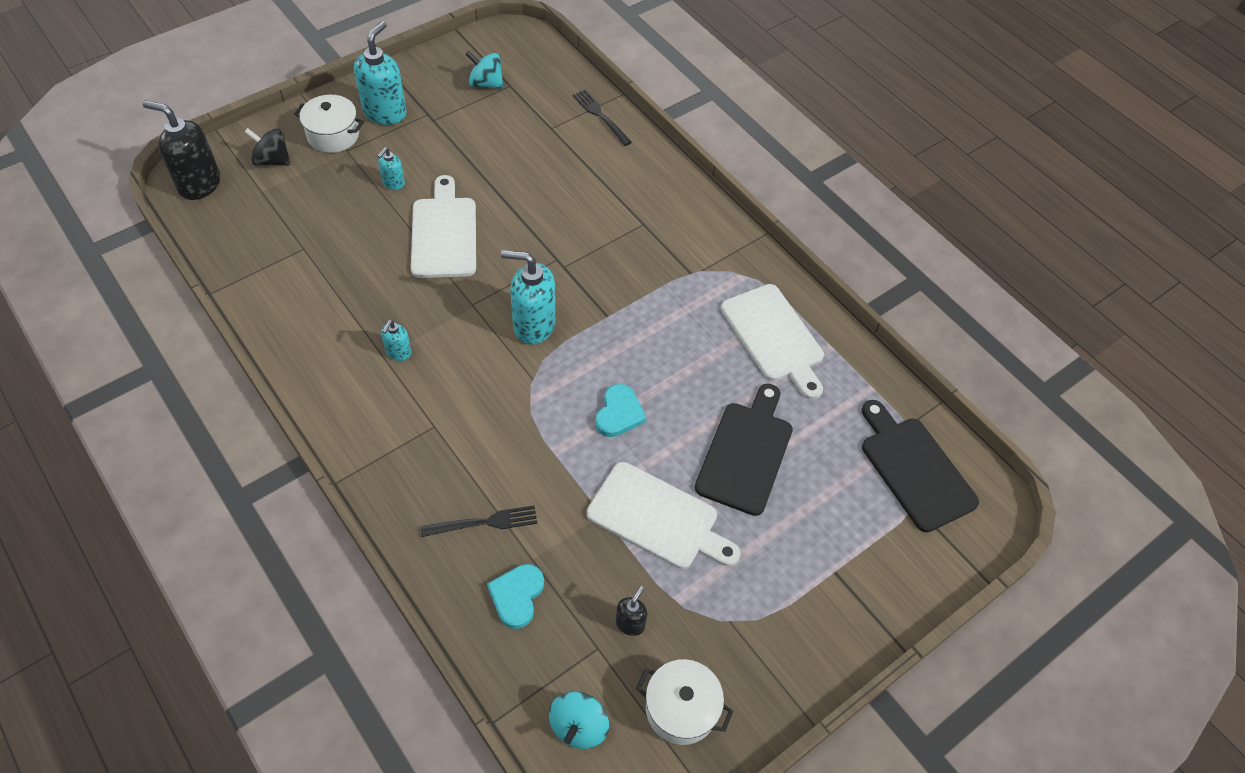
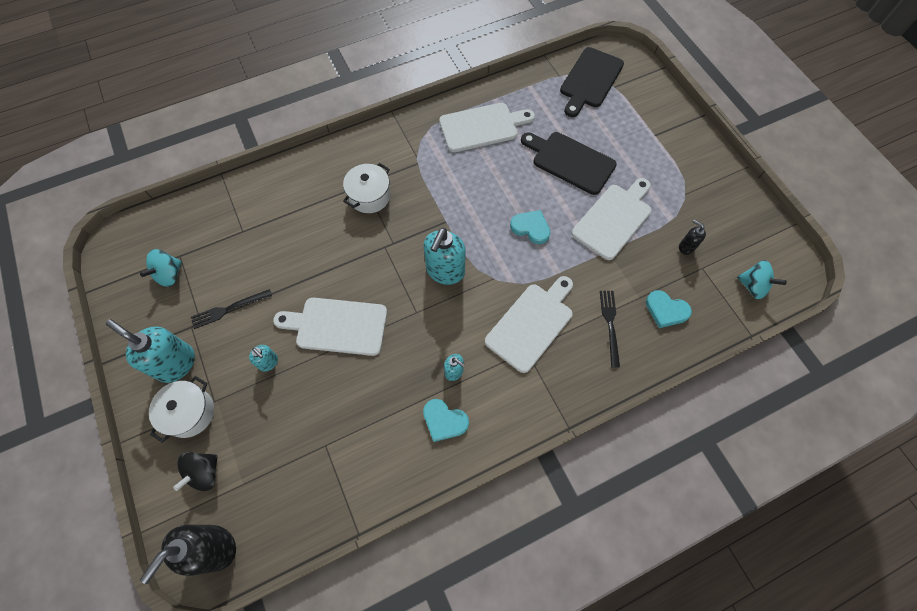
camera: 75 degrees left, 10 degrees up
(336, 351) = (444, 421): none -> turquoise heart
(472, 428) = (532, 324): none -> white cutting board
(600, 116) = (241, 194): black fork -> black fork (229, 309)
(681, 708) = (740, 229): white pot -> white pot (369, 196)
(915, 469) = (590, 80): black cutting board -> black cutting board turned 45 degrees counterclockwise

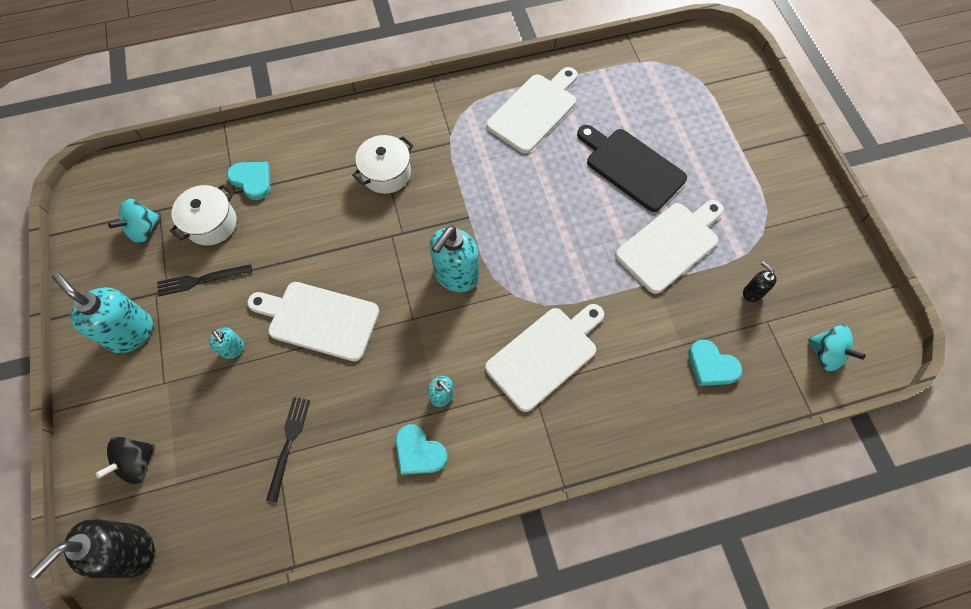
camera: 10 degrees right, 0 degrees up
(190, 413) = (134, 391): white pot -> white pot (211, 223)
(482, 127) = (534, 110): white cutting board -> white cutting board turned 45 degrees counterclockwise
(531, 228) = (568, 240): turquoise heart -> turquoise heart (252, 180)
(590, 80) = (676, 72): black cutting board -> none
(610, 324) = (639, 371): black fork -> black fork (289, 444)

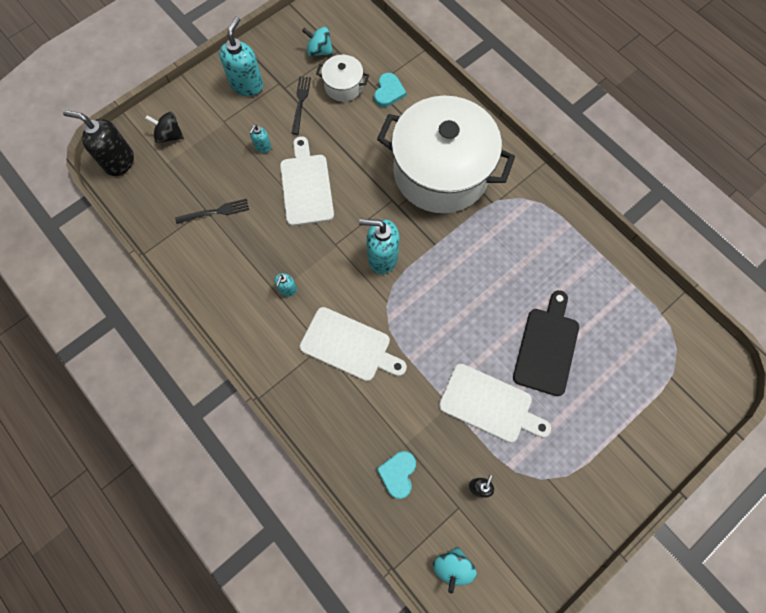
camera: 65 degrees right, 5 degrees up
(201, 280) = (300, 103): black fork -> black fork turned 45 degrees clockwise
(386, 173) = (441, 172): white pot -> white pot, size x2.36
(419, 452) = (242, 292): turquoise heart -> none
(534, 110) = (558, 250): white cutting board -> none

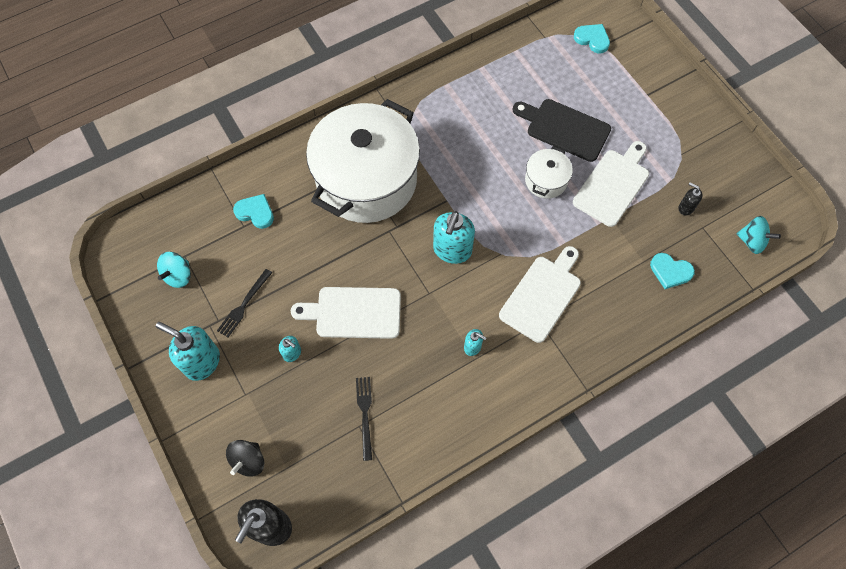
camera: 80 degrees left, 5 degrees down
(300, 103) = (244, 305): black fork -> black fork turned 75 degrees counterclockwise
(343, 86) = (234, 257): white pot -> white pot (546, 180)
(676, 365) = (592, 39): none -> turquoise heart

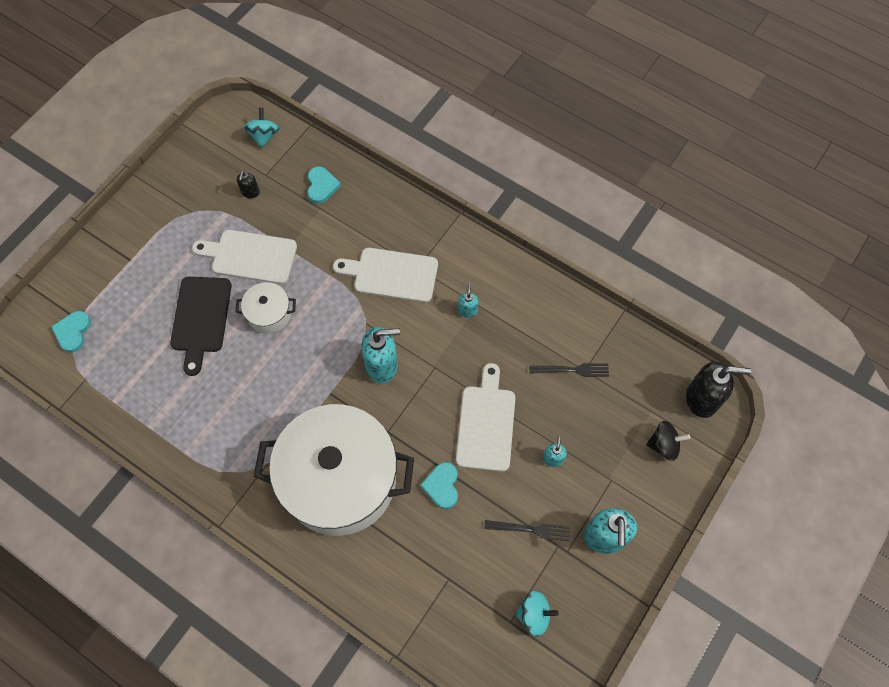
camera: 115 degrees left, 0 degrees up
(255, 212) = (427, 575): turquoise heart -> turquoise heart (442, 486)
(354, 312) = (486, 423): white cutting board -> white cutting board turned 150 degrees counterclockwise
(365, 414) = (572, 370): black fork -> black fork turned 150 degrees counterclockwise

